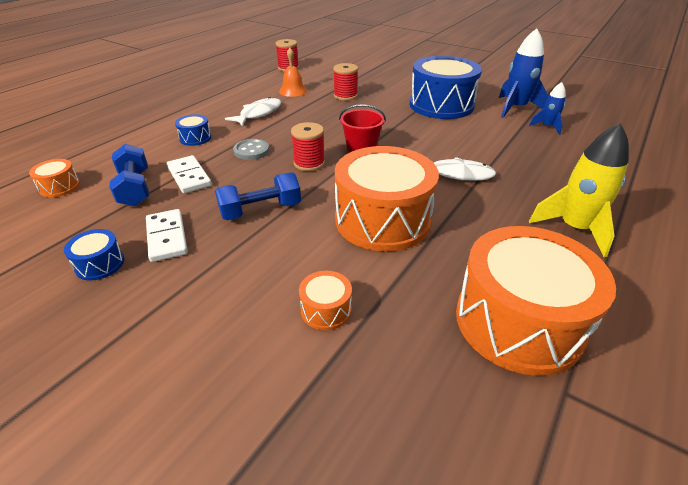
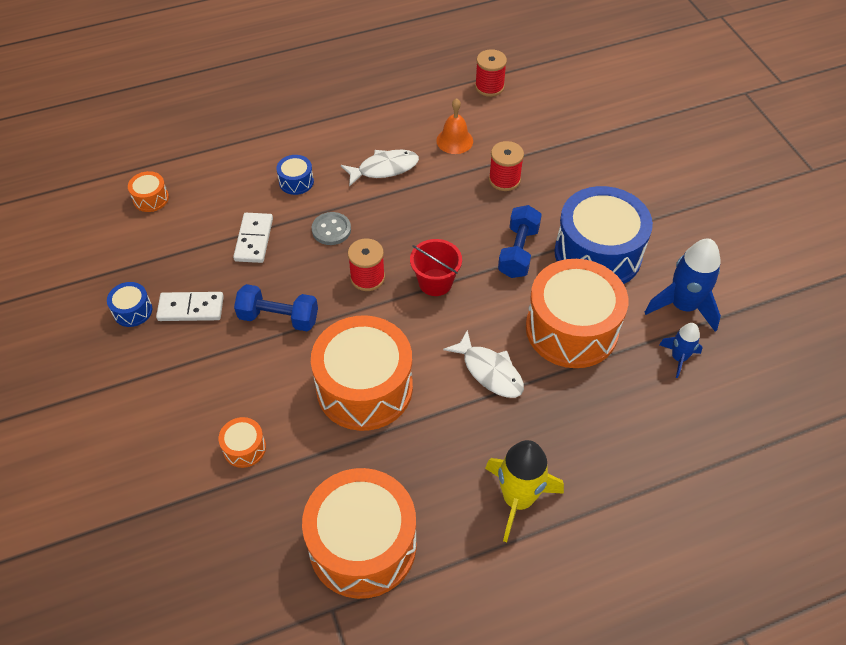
camera: 35 degrees right, 15 degrees up
(135, 188) = (203, 232): blue dumbbell -> blue dumbbell (518, 252)
(166, 237) = (191, 308): white domino -> white domino turned 75 degrees clockwise
(474, 137) = (571, 329): none -> orange drum

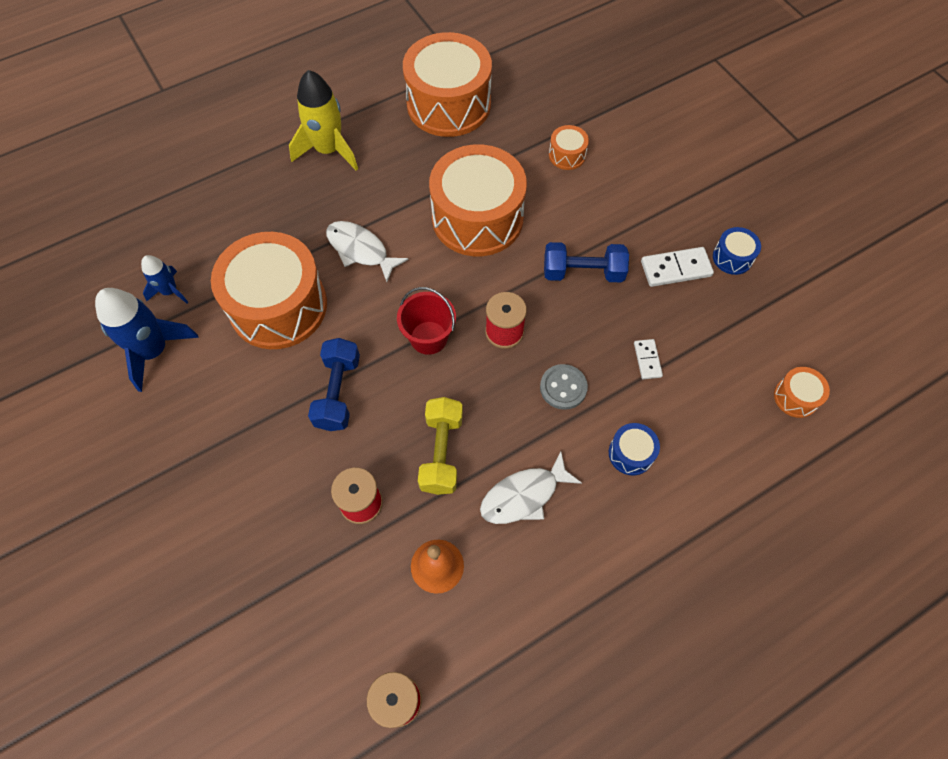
camera: 170 degrees right, 10 degrees up
(254, 239) = (647, 360): white domino -> white domino, size x0.60
(439, 201) = (441, 452): none -> yellow dumbbell
(597, 254) = (243, 404): blue drum -> none

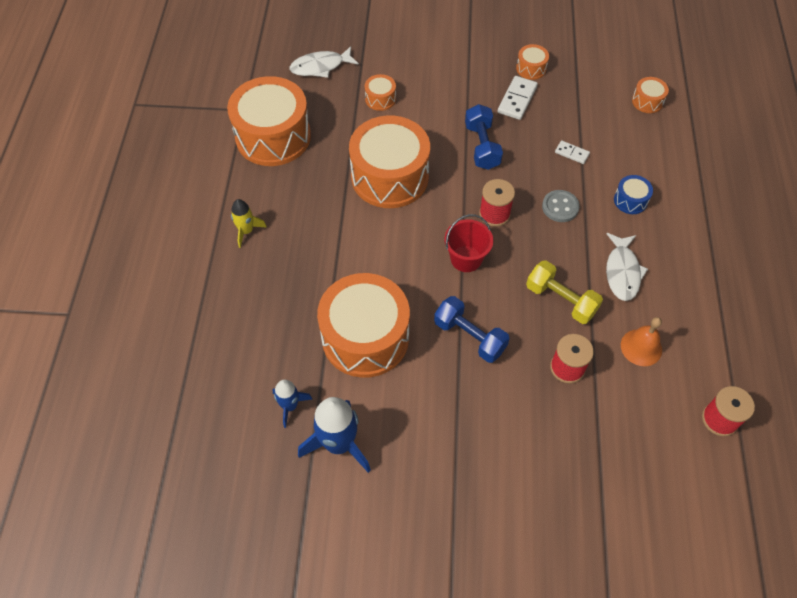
camera: 55 degrees left, 5 degrees down
(328, 150) = (246, 231): yellow rocket -> yellow rocket, size x0.56
(360, 250) = (358, 259): white fish -> white fish (320, 67)
(583, 272) = (482, 146): blue dumbbell -> blue dumbbell turned 45 degrees counterclockwise
(732, 257) = (531, 68): blue drum -> orange drum

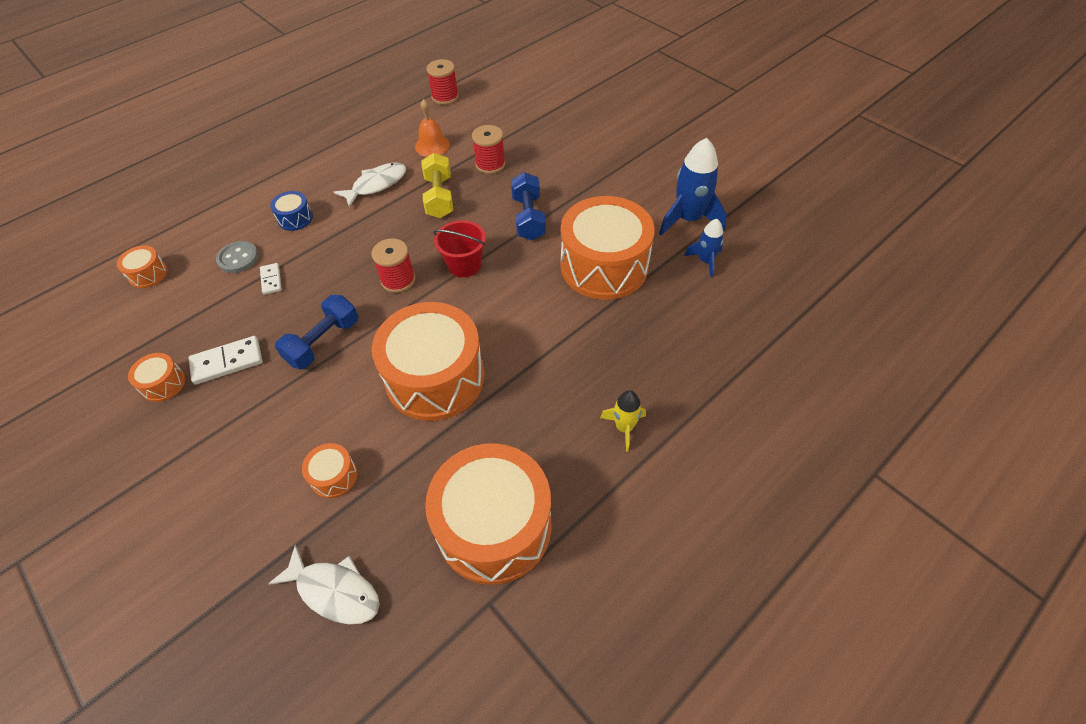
camera: 135 degrees left, 5 degrees down
(560, 207) = (346, 249): grey button -> grey button (238, 258)

